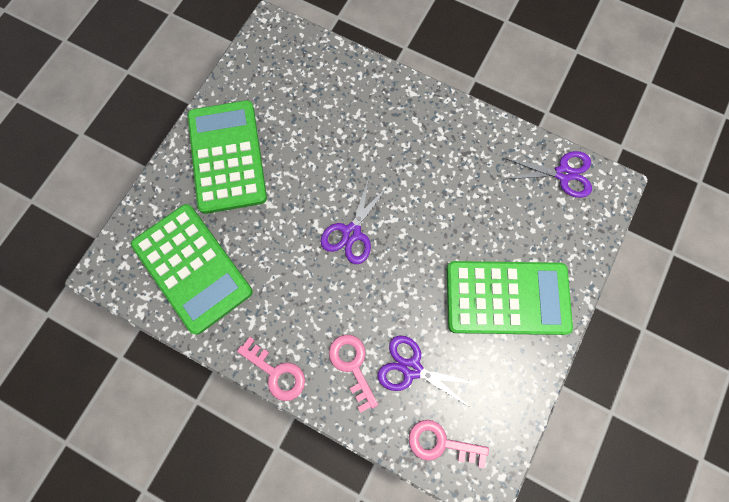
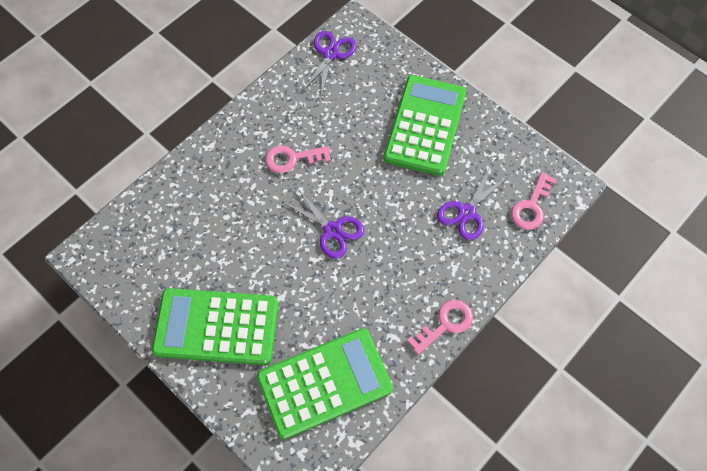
camera: 75 degrees left, 10 degrees down
(352, 365) = (453, 259): pink key -> pink key (292, 159)

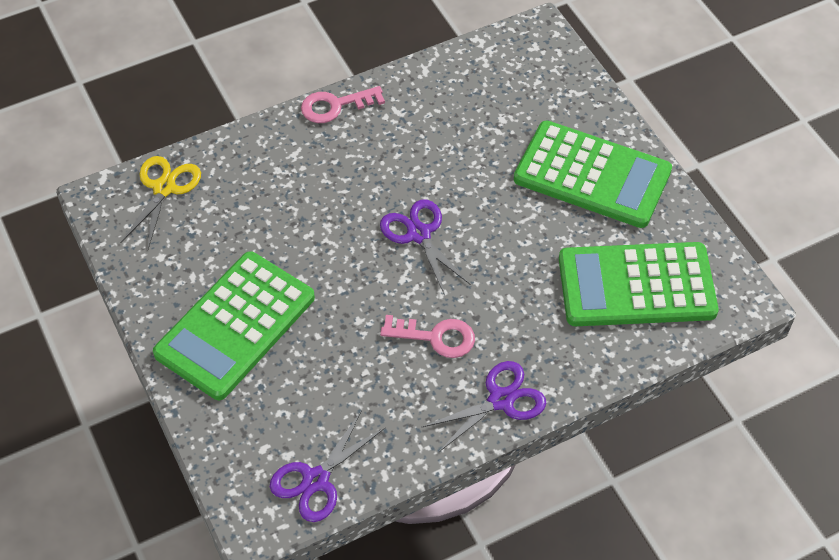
camera: 160 degrees left, 10 degrees down
(324, 383) = (489, 93): green calculator -> green calculator (636, 286)
(466, 212) = (245, 205): purple scissors -> purple scissors (501, 400)
(531, 207) = (164, 188): pink key -> yellow scissors

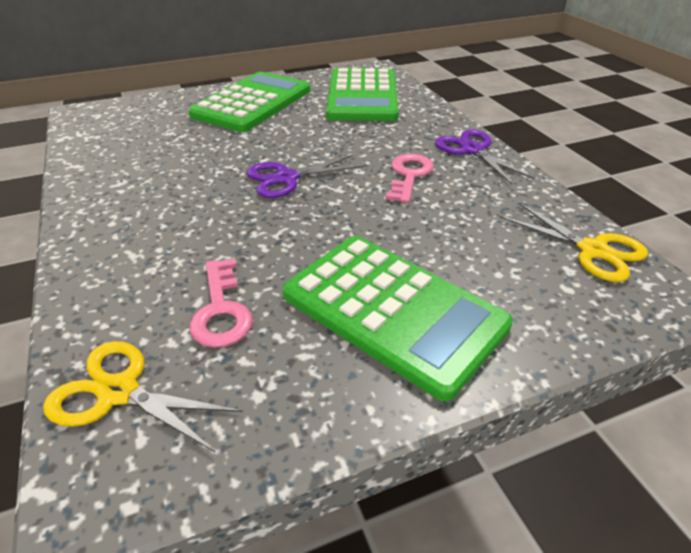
camera: 85 degrees left, 15 degrees down
(315, 480) = (593, 250): purple scissors -> yellow scissors
(335, 106) = (79, 222): pink key -> pink key (221, 311)

